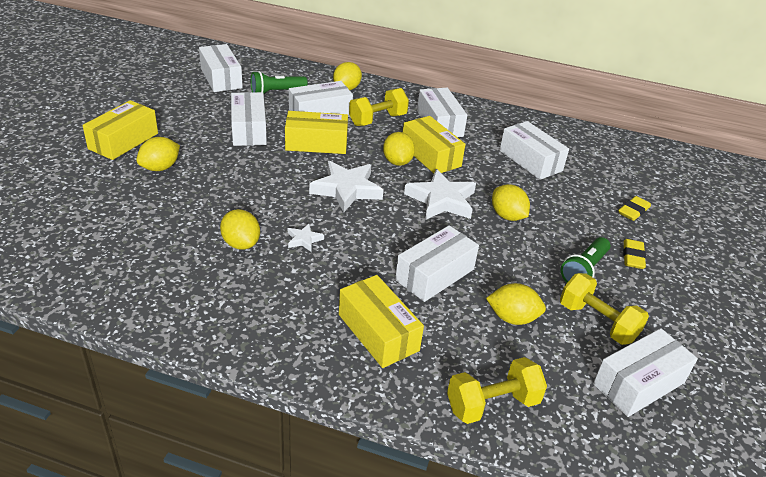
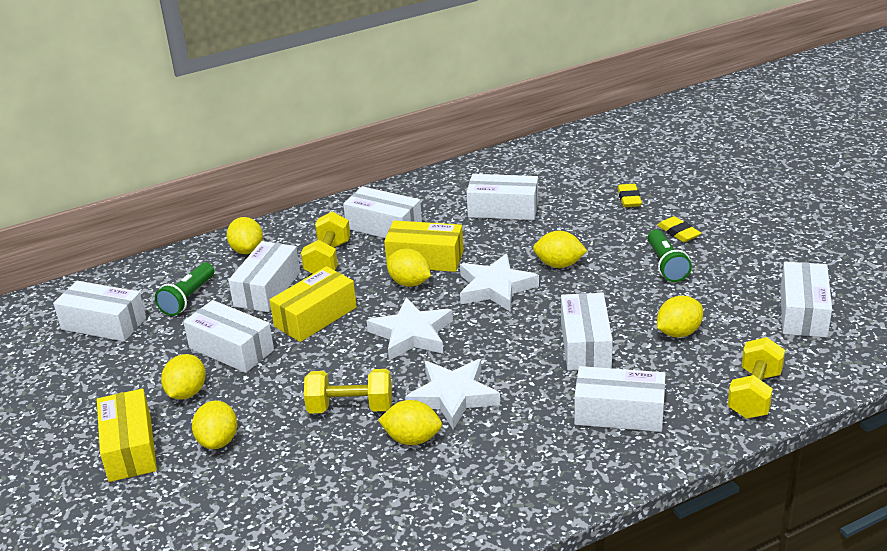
camera: 40 degrees left, 5 degrees down
(192, 135) = (187, 393): none -> yellow lemon
(304, 240) = (453, 397): white star -> white star, size x2.12
(378, 332) = (619, 413): yellow box -> white box
(597, 322) = (727, 294): yellow dumbbell -> yellow dumbbell (350, 408)

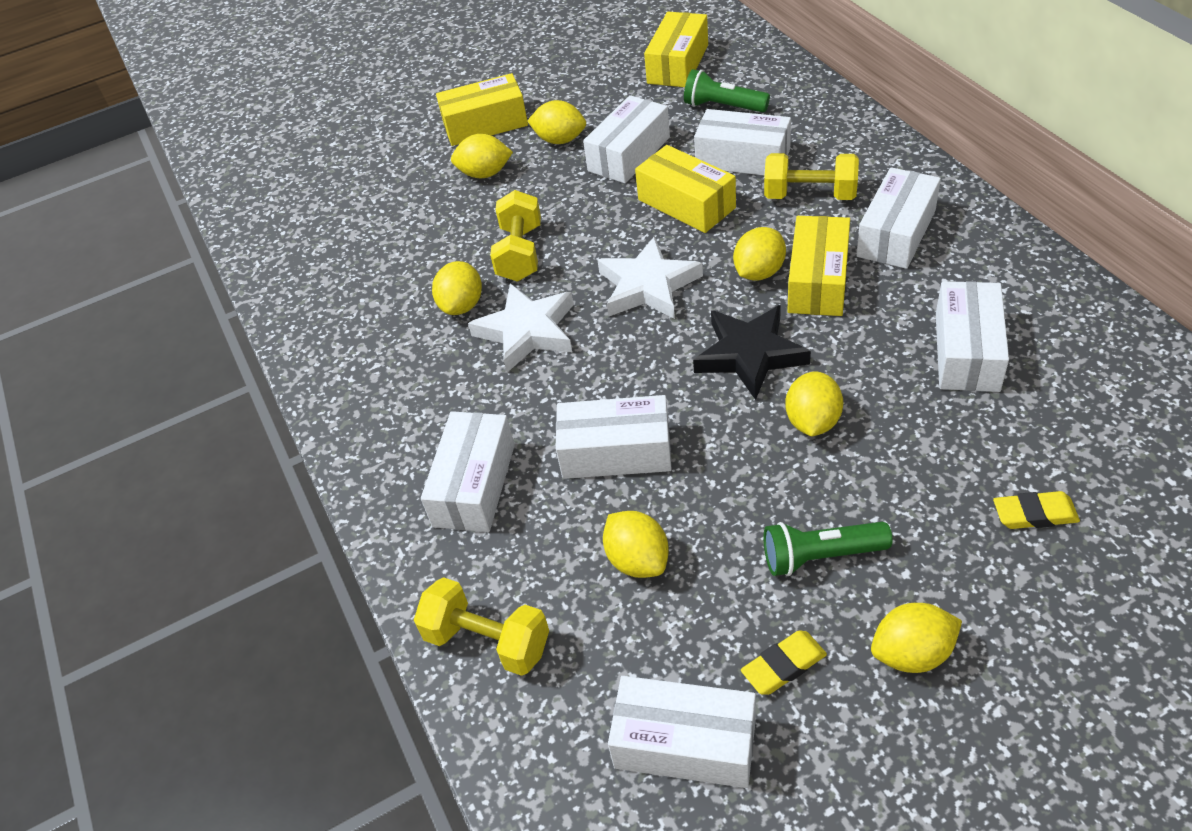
camera: 95 degrees right, 15 degrees up
(103, 324) = (677, 64): white box -> yellow box
(247, 250) = (825, 128): yellow lemon -> yellow lemon (912, 653)
(495, 288) = (750, 354): white star -> black star
(678, 233) = (926, 581): yellow eraser -> yellow eraser (783, 665)

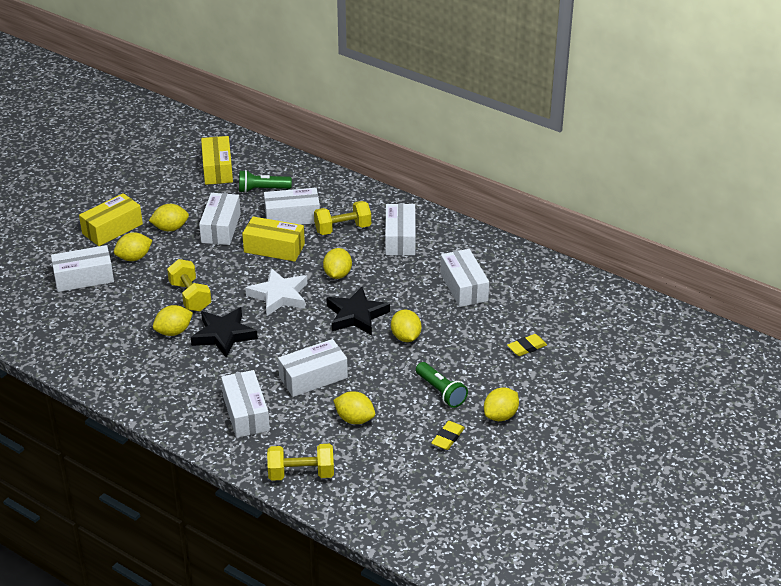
camera: 35 degrees left, 10 degrees down
(462, 305) = (174, 332): yellow lemon -> yellow lemon turned 75 degrees clockwise
(527, 331) = (223, 335): white star -> black star
(685, 743) = (420, 479): white box -> white box (84, 278)
(817, 281) = (371, 271): yellow box -> none
(821, 556) = (441, 392): green flashlight -> green flashlight turned 90 degrees counterclockwise

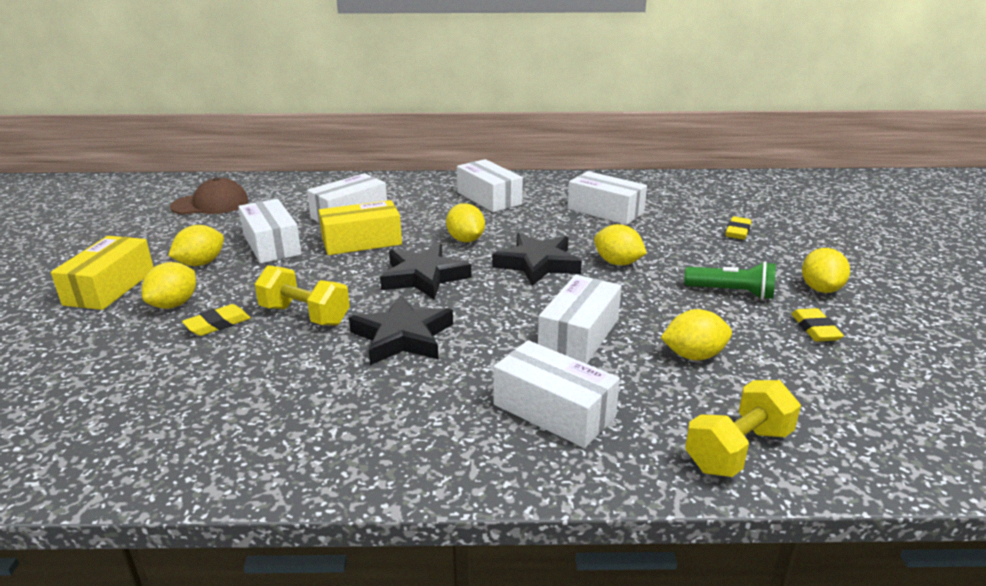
camera: 35 degrees left, 10 degrees down
(84, 278) = (107, 350): white box -> none
(144, 283) = (218, 324): none -> yellow eraser
(174, 332) = (324, 359): yellow lemon -> none
(217, 169) = (210, 204): yellow box -> brown cap
(262, 189) = (286, 205): green flashlight -> none
(279, 296) = (424, 277): white star -> black star
(343, 229) = (419, 207): yellow dumbbell -> none

